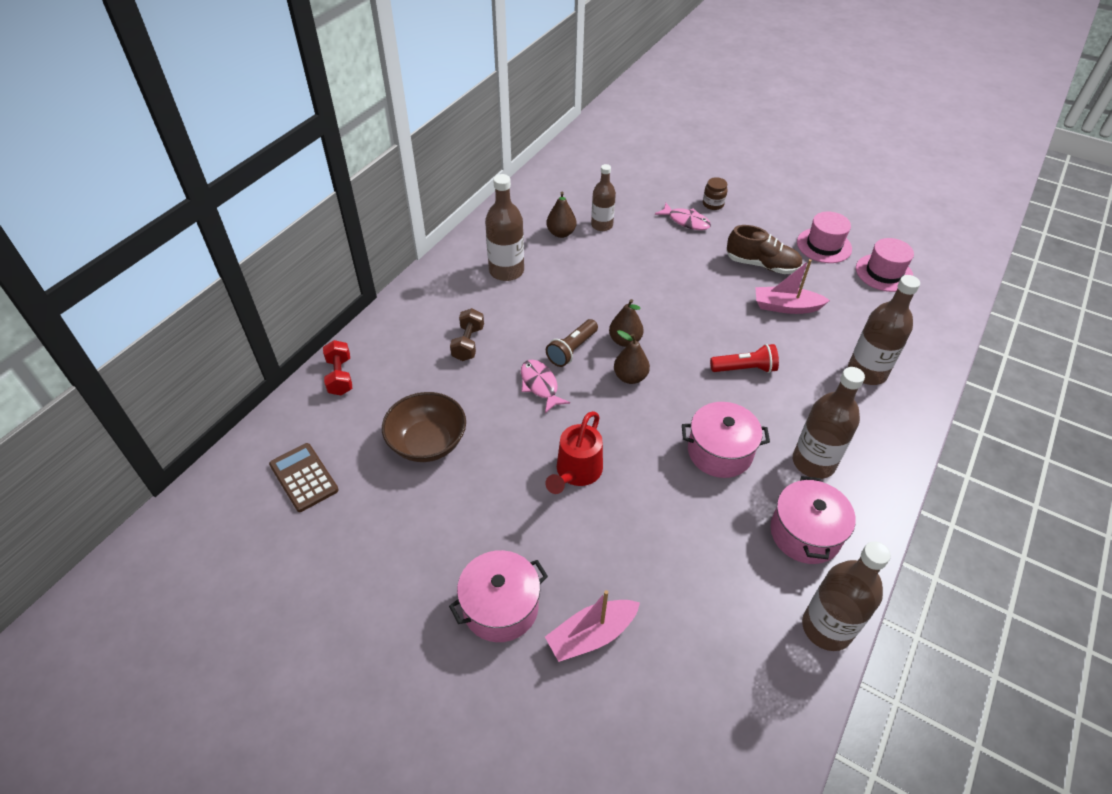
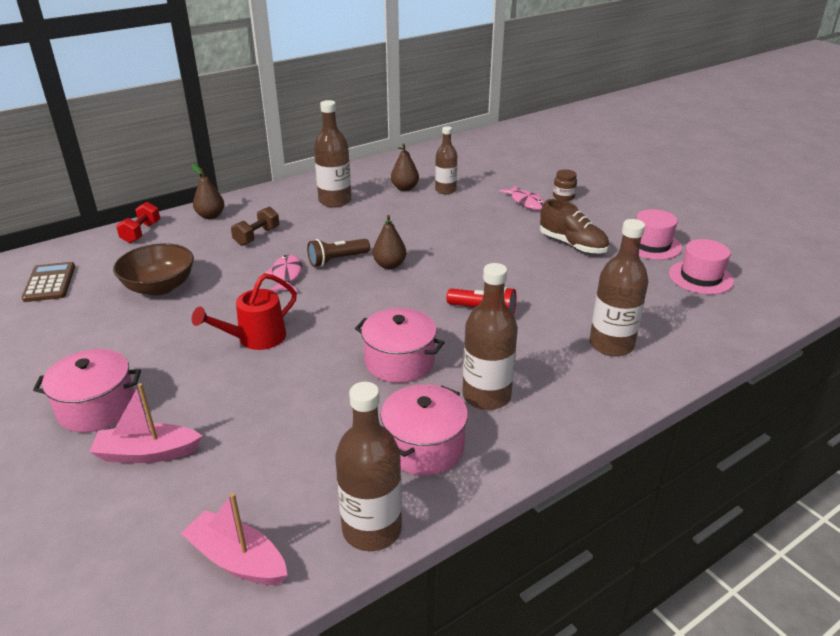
camera: 25 degrees right, 15 degrees down
(630, 377) = (369, 289): brown pear -> brown pear (210, 216)
(786, 307) = (569, 278): pink boat -> pink boat (237, 560)

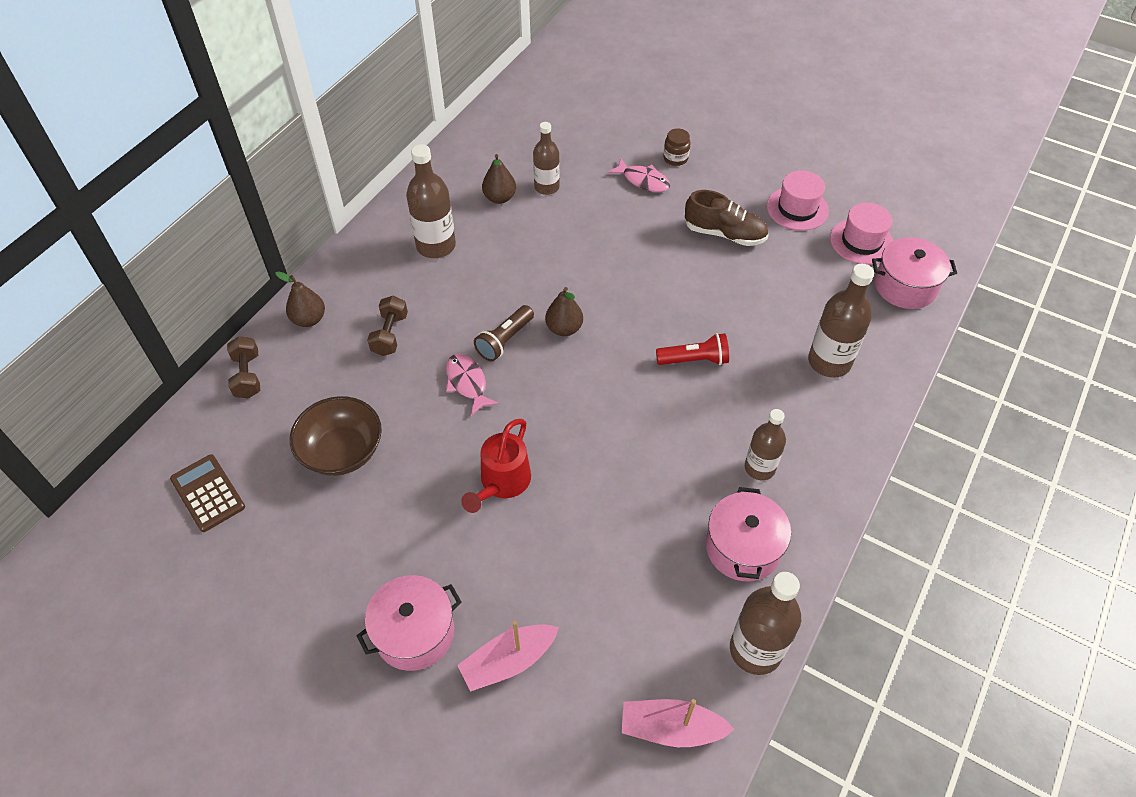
camera: 25 degrees left, 20 degrees up
(141, 233) = (247, 376): red dumbbell -> brown dumbbell
(399, 361) = (659, 457): pink pot -> pink pot (905, 286)
(486, 396) = (759, 468): brown bottle -> brown bottle, size x0.66

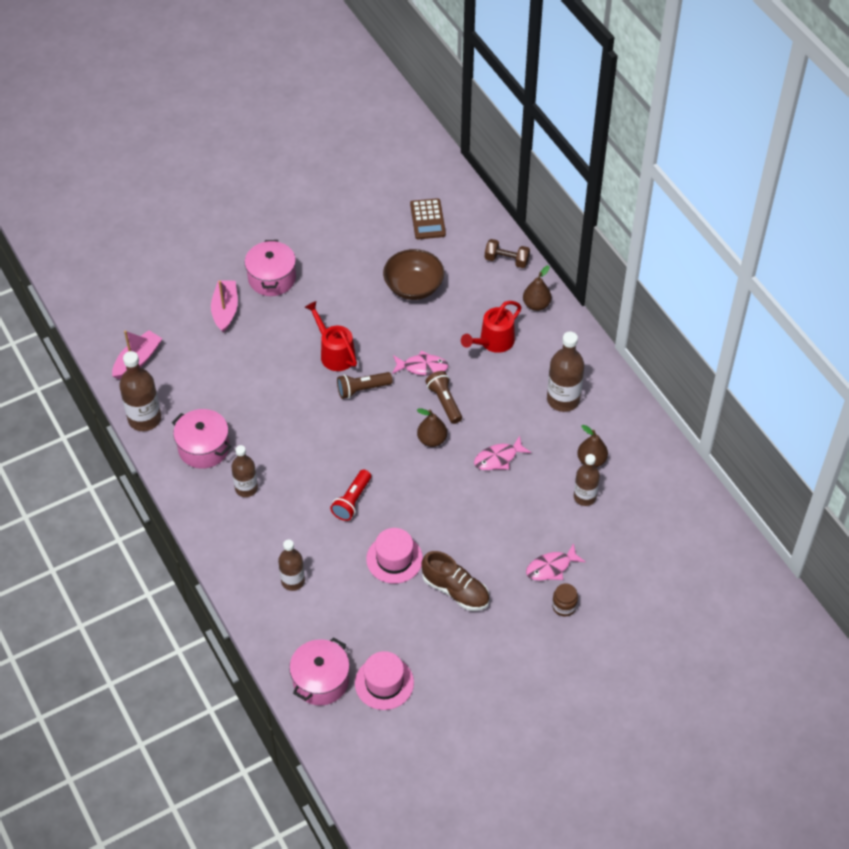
camera: 120 degrees right, 0 degrees up
(208, 493) = (427, 219): brown calculator -> brown calculator turned 90 degrees clockwise
(390, 334) = (493, 342): brown dumbbell -> red watering can
(538, 425) = (362, 389): none -> brown flashlight
(548, 265) = (498, 458): none -> pink fish
(724, 234) = (455, 590): brown shoe -> brown shoe turned 105 degrees counterclockwise
(797, 208) = (449, 660): pink hat -> pink hat (394, 559)
(829, 362) = (293, 581): brown bottle -> brown bottle, size x0.66

